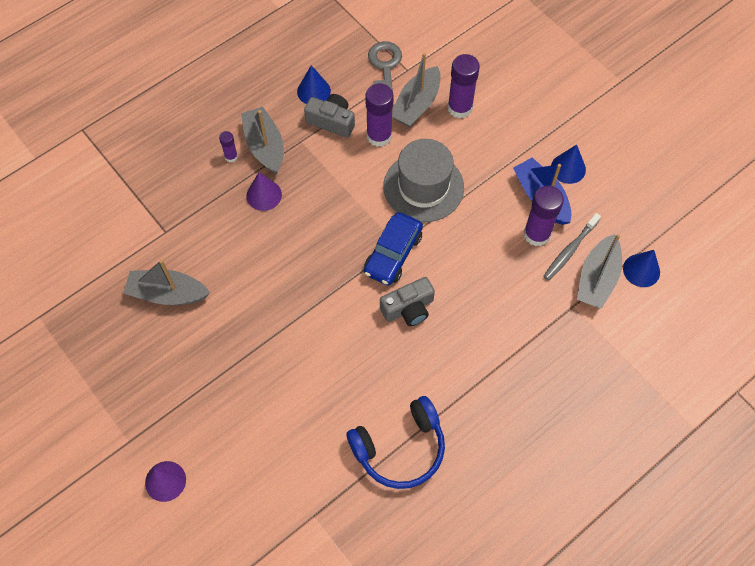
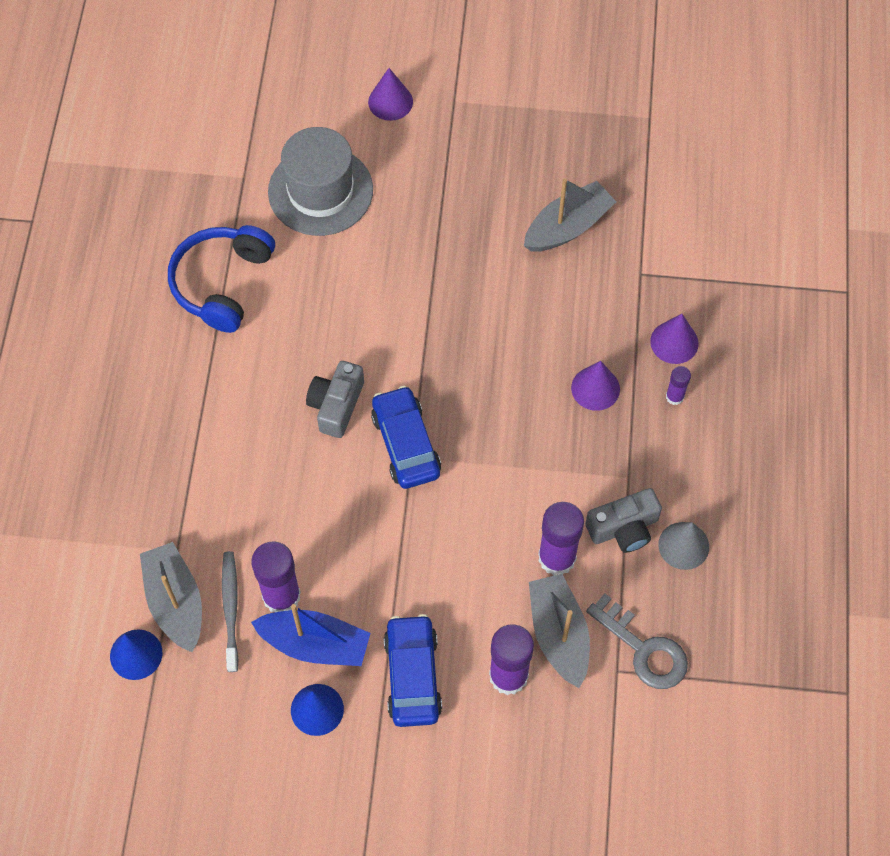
camera: 135 degrees right, 0 degrees up
(196, 182) = (674, 342): none -> purple cone
(265, 146) = (656, 437): grey boat -> none
(313, 91) = (683, 545): blue cone -> grey cone
(423, 187) = (449, 542): grey hat -> grey hat (320, 191)
(506, 145) = (412, 675): none -> blue car

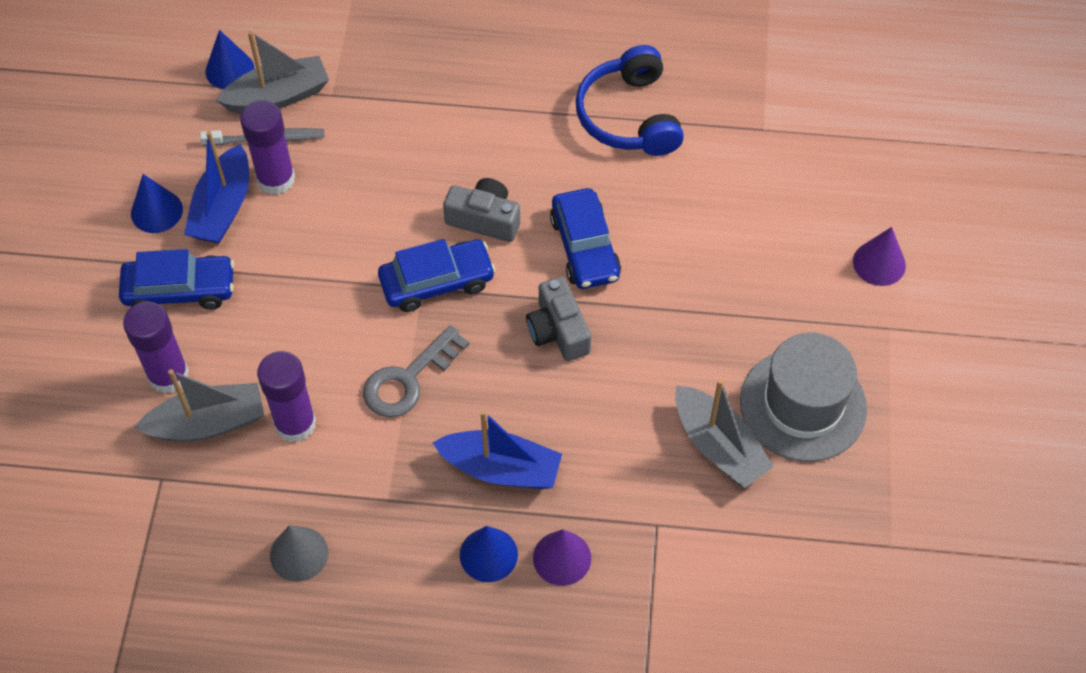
camera: 90 degrees right, 5 degrees down
(222, 283) = (629, 116): blue headphones -> blue headphones turned 120 degrees counterclockwise
(320, 191) = (750, 199): grey hat -> grey hat (803, 405)
(370, 322) = (585, 248): none -> blue car
(595, 388) = (501, 469): purple cone -> blue boat
(624, 528) = (325, 492): grey camera -> grey camera (558, 330)
(644, 649) = (181, 506): grey key -> grey key (408, 379)
(674, 396) = (488, 554): purple glue stick -> blue cone

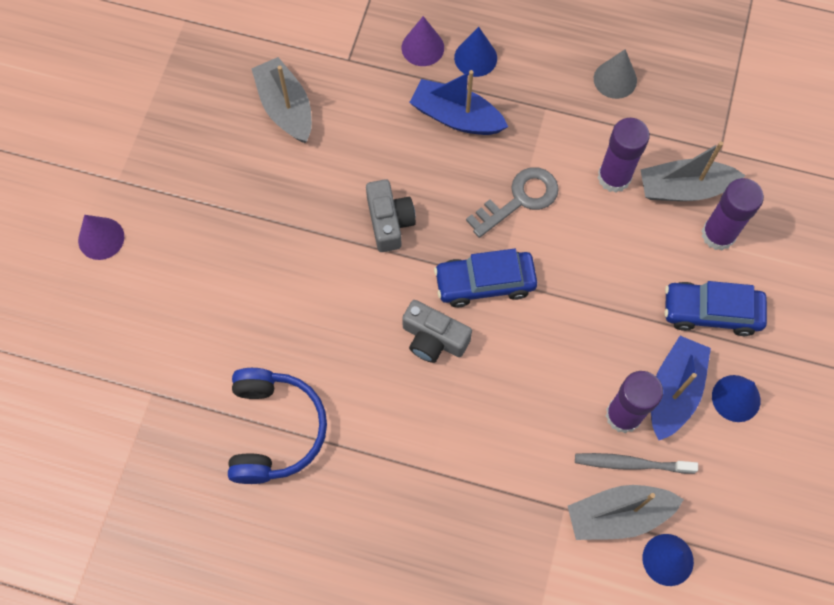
camera: 170 degrees left, 10 degrees up
(585, 248) = (349, 295): blue car -> none
(803, 405) = (210, 129): grey hat -> none

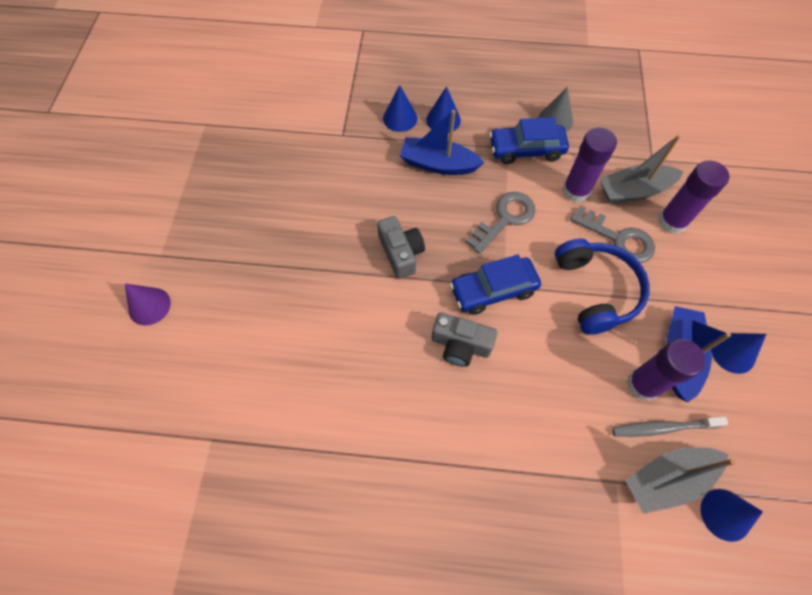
camera: 10 degrees left, 5 degrees down
(275, 430) = (332, 454): blue headphones -> blue headphones (596, 291)
(286, 108) = (297, 177): grey boat -> none
(422, 47) = (400, 118): purple cone -> blue cone
(647, 245) = (618, 238): none -> grey key
(711, 312) = (687, 284): blue car -> blue car (526, 150)

